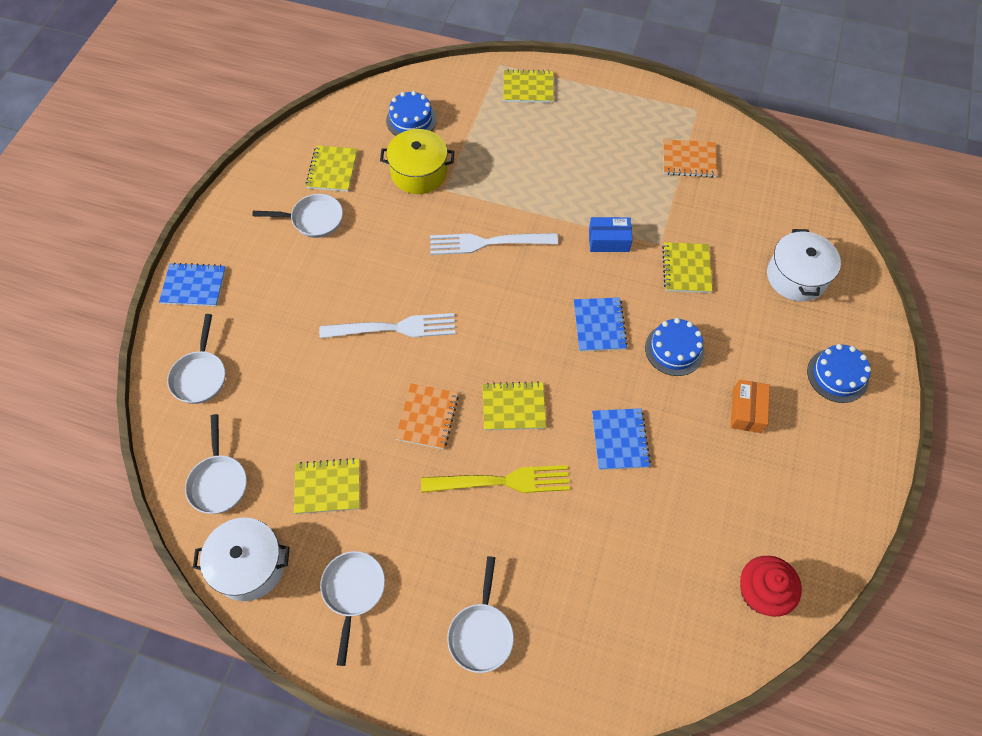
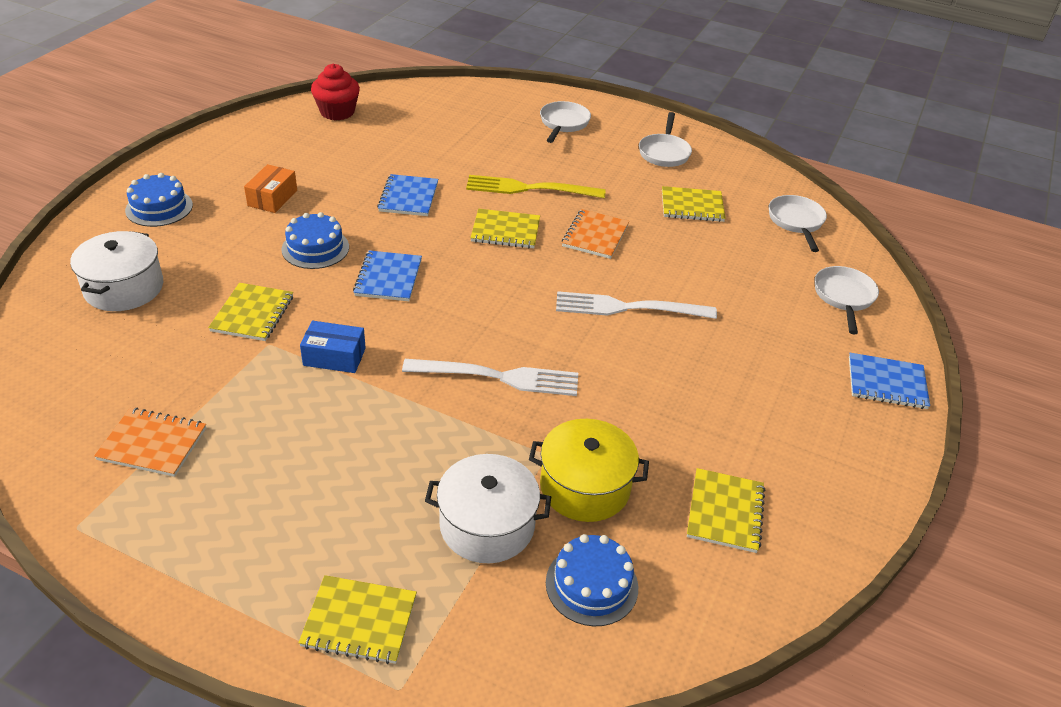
camera: 175 degrees left, 20 degrees down
(249, 565) = (753, 175): white pot -> white pot (487, 525)
(313, 219) = (744, 441): white pan -> none

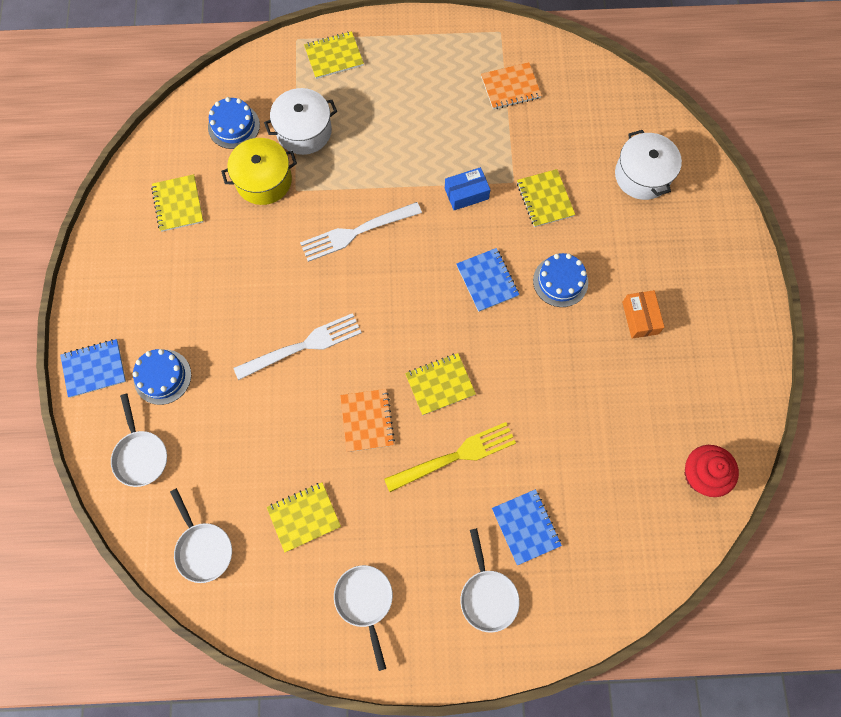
camera: 155 degrees right, 30 degrees up
(159, 208) = (705, 258): blue cake -> blue cake (162, 377)
(408, 197) = (542, 382): blue notebook -> blue notebook (526, 527)

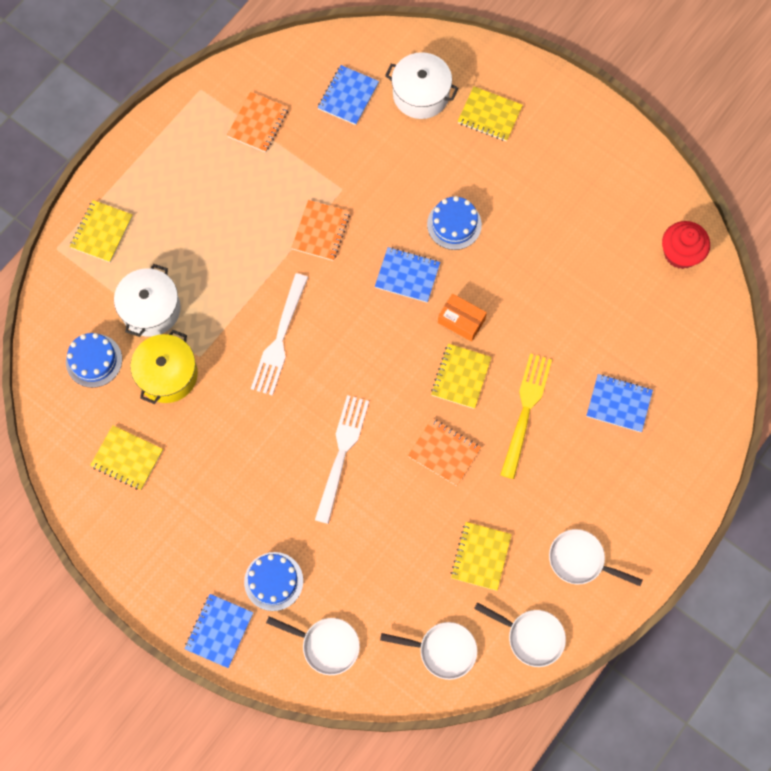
camera: 50 degrees left, 0 degrees up
(466, 194) = (321, 231): blue box -> orange notebook
(487, 595) = (645, 470): white pan -> white pan (531, 636)
(545, 199) = (377, 179): yellow notebook -> yellow notebook (489, 115)
(591, 128) = (348, 96): none -> blue notebook
(640, 318) = (531, 194): orange box -> orange box (461, 321)

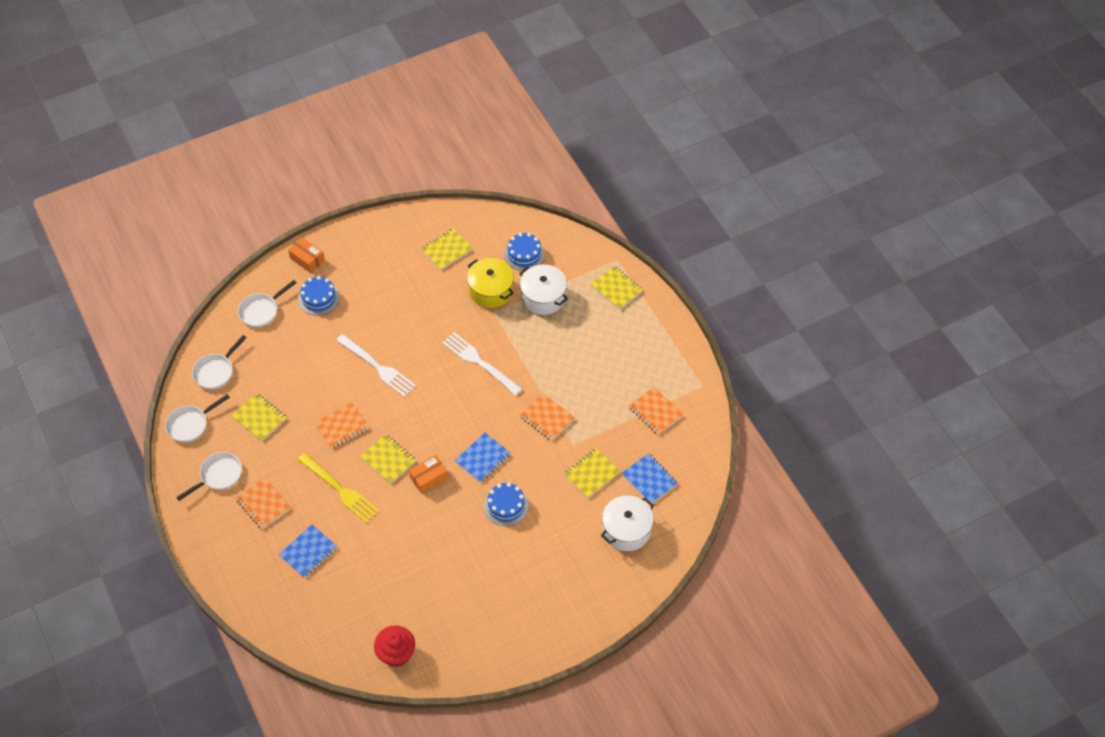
camera: 115 degrees right, 15 degrees down
(219, 631) = (307, 259): blue notebook -> orange box
(489, 115) = (584, 570): yellow notebook -> yellow notebook (591, 474)
(588, 486) = (263, 504): none -> orange notebook

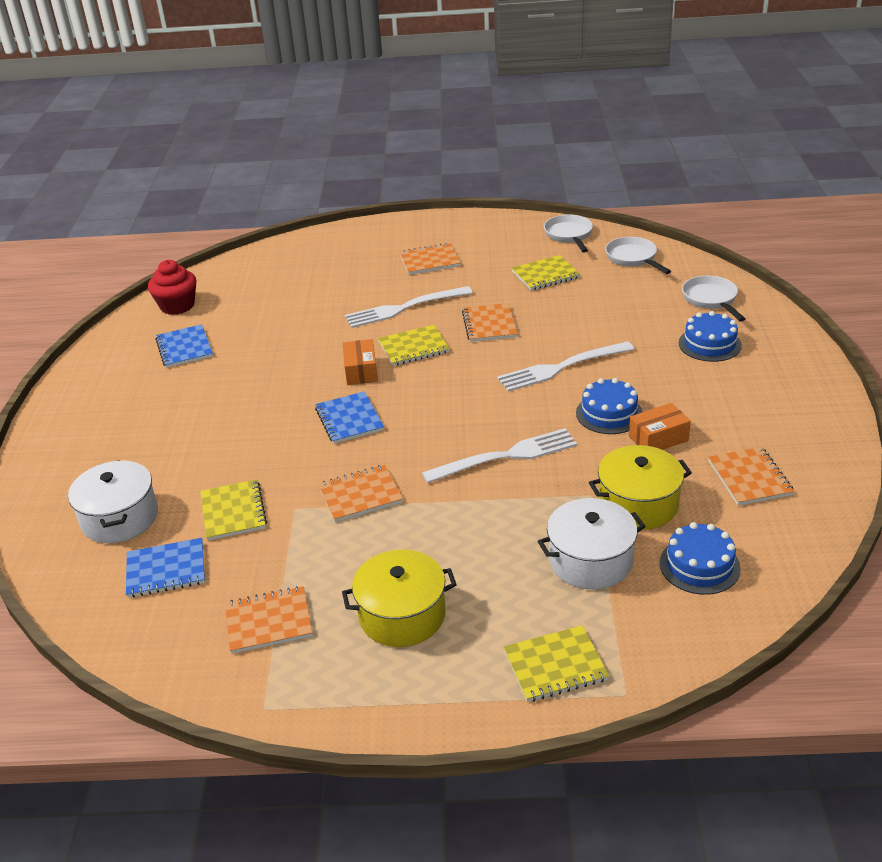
camera: 120 degrees right, 20 degrees down
(218, 476) = (488, 242): white pan -> none
(307, 259) = (787, 347): orange box -> orange box (658, 438)
(308, 552) = (346, 277): blue notebook -> blue notebook (184, 348)
(340, 489) = (403, 308): yellow fork -> white fork
(446, 250) = (749, 478): yellow notebook -> orange notebook
(506, 506) = (264, 421): blue cake -> blue cake (609, 413)
(620, 358) = (402, 615): none -> yellow pot

